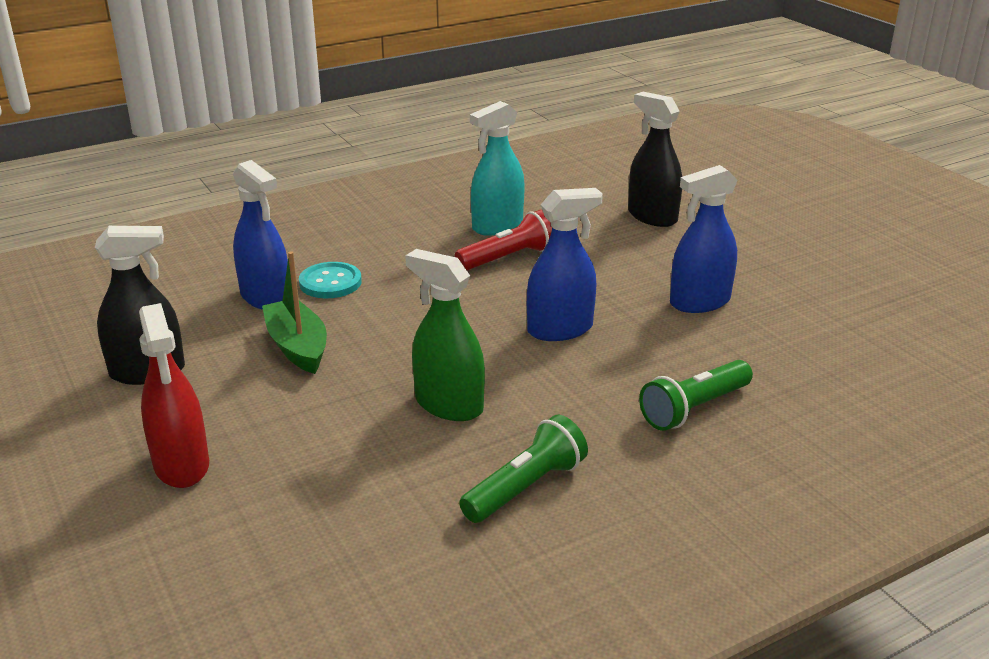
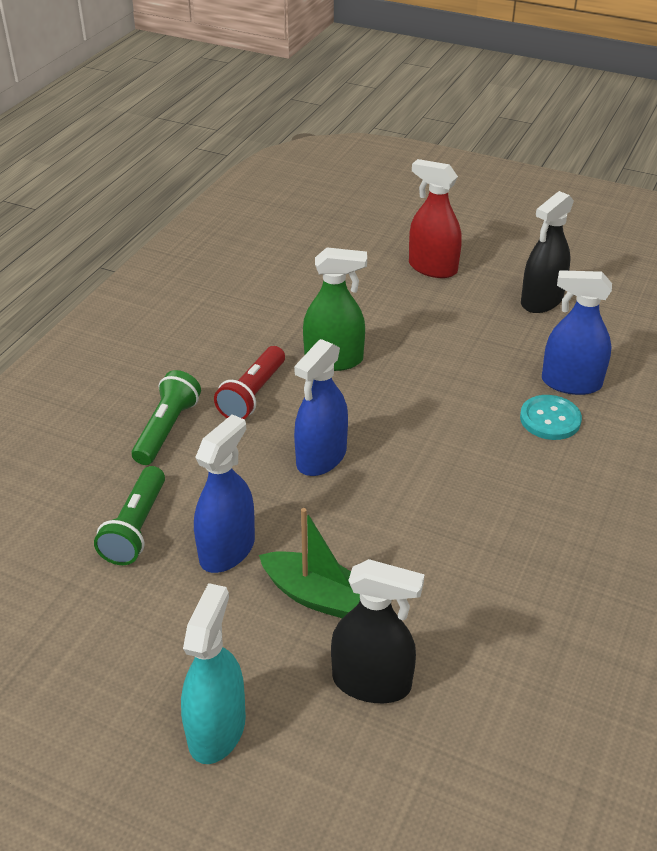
camera: 145 degrees right, 10 degrees up
(297, 347) = (484, 356): green boat -> green boat (318, 596)
(497, 226) = (512, 569): turquoise spray bottle -> turquoise spray bottle (217, 729)
(508, 258) = (449, 523): red flashlight -> red flashlight (253, 394)
(525, 487) = (236, 332): green flashlight -> green flashlight (136, 528)

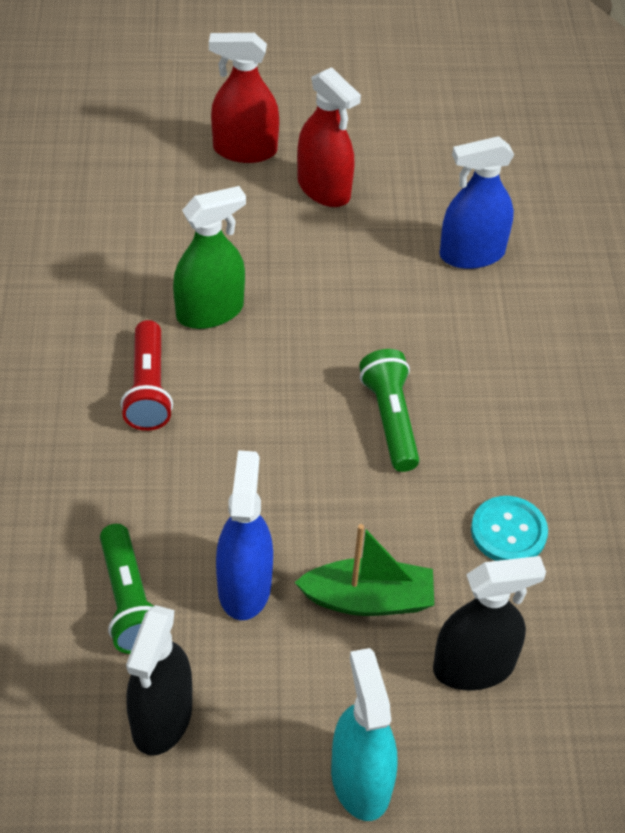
camera: 30 degrees left, 10 degrees up
(167, 429) = (80, 469): green flashlight -> green flashlight (390, 420)
(321, 457) = (273, 439): blue spray bottle -> none
(477, 307) = (324, 189): none -> red spray bottle
(541, 301) = (386, 157): black spray bottle -> black spray bottle (162, 718)
(550, 419) = (475, 306): turquoise button -> turquoise button (508, 532)

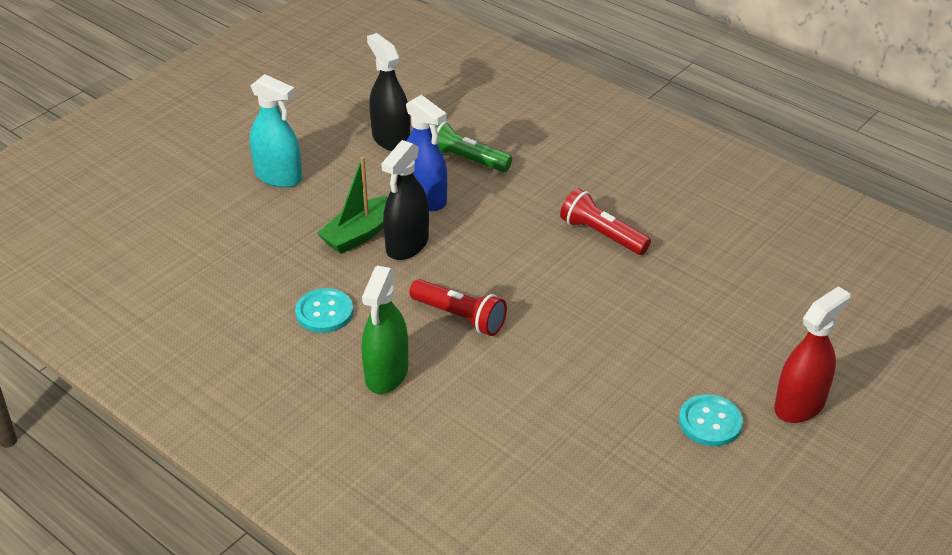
camera: 135 degrees right, 10 degrees down
(210, 311) = (640, 293): green spray bottle -> green spray bottle (386, 373)
(324, 189) = (710, 422): red spray bottle -> turquoise button
(390, 420) = (460, 317): green flashlight -> red flashlight
(472, 254) = (554, 459): blue spray bottle -> none
(473, 667) = (274, 245): black spray bottle -> black spray bottle (407, 245)

